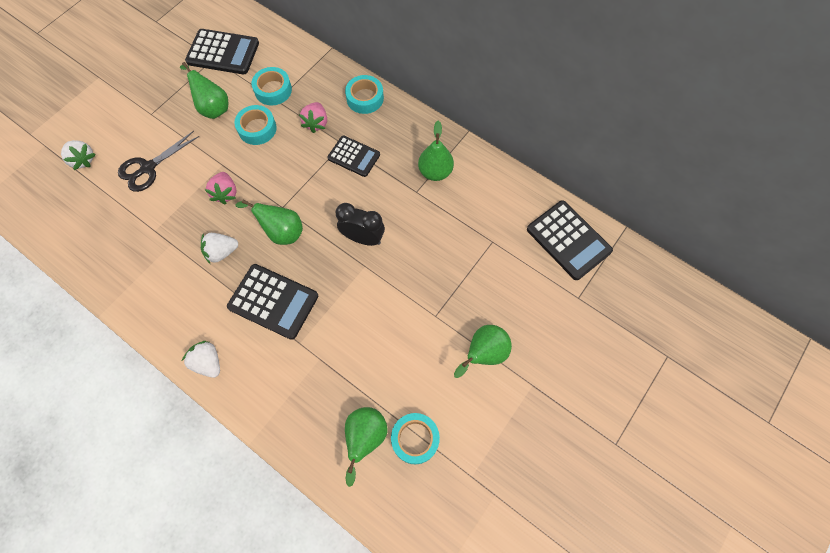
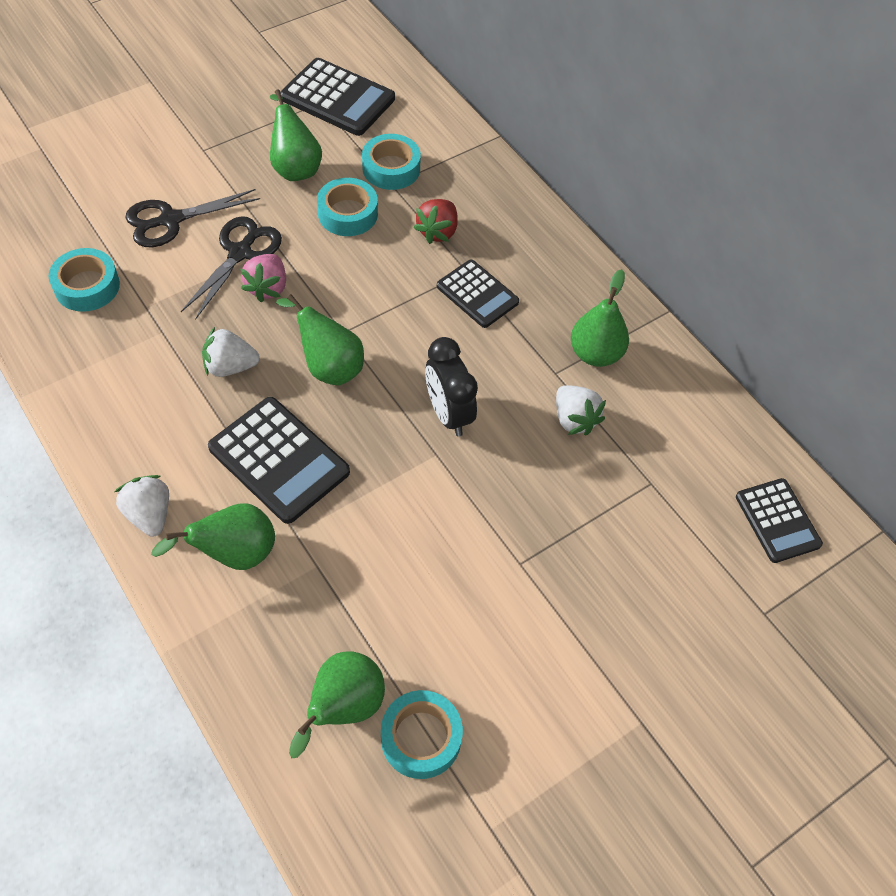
camera: 15 degrees right, 10 degrees down
(83, 160) = (85, 182): white strawberry -> white strawberry (574, 419)
(200, 176) = (240, 253): none -> black scissors
(316, 123) = (438, 232): pink strawberry -> red strawberry
(363, 238) = (448, 414): black clock -> black clock turned 150 degrees counterclockwise
(365, 98) = (524, 219): turquoise tape -> turquoise tape (87, 286)
(483, 354) = (578, 647): green pear -> green pear (234, 554)
(568, 240) = (777, 521): black calculator -> black calculator, size x0.65

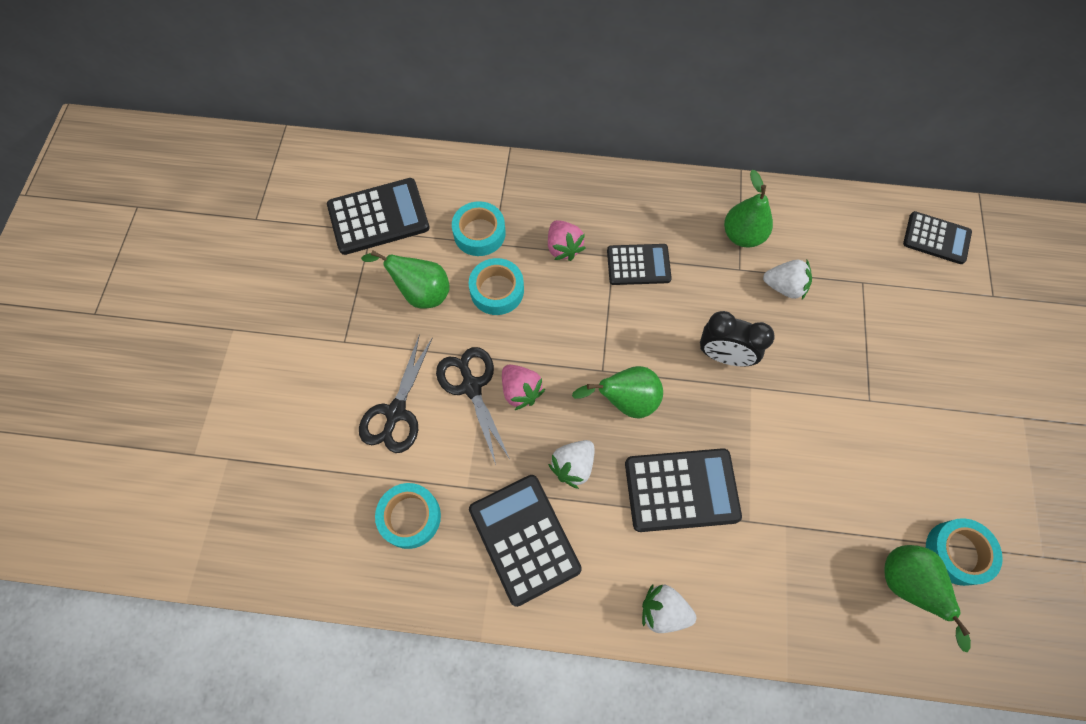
camera: 45 degrees left, 10 degrees up
(132, 373) = (524, 539): none -> black calculator
(234, 554) = (739, 574): green pear -> none
(438, 232) = (563, 247): red strawberry -> pink strawberry

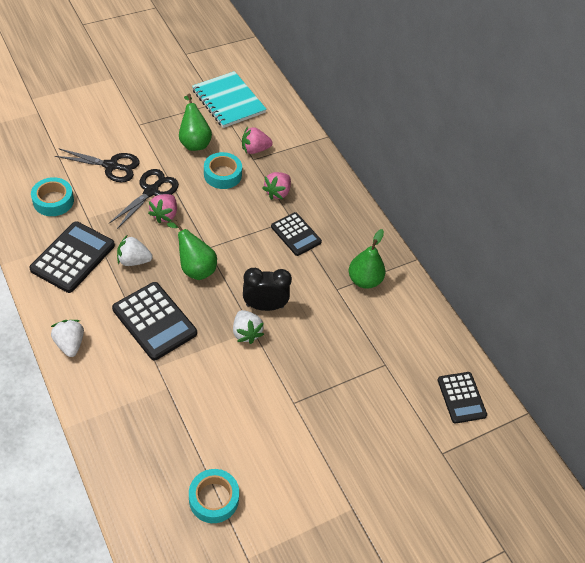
camera: 50 degrees right, 15 degrees down
(378, 217) = (228, 101): black calculator -> turquoise notebook
(396, 412) = (111, 166): black scissors -> black scissors turned 150 degrees counterclockwise
(479, 233) = (255, 149): turquoise tape -> pink strawberry
(724, 356) = (265, 306): black clock -> black clock turned 105 degrees clockwise
(784, 287) = (343, 319): white strawberry -> white strawberry (246, 333)
(906, 585) = (169, 474): green pear -> none

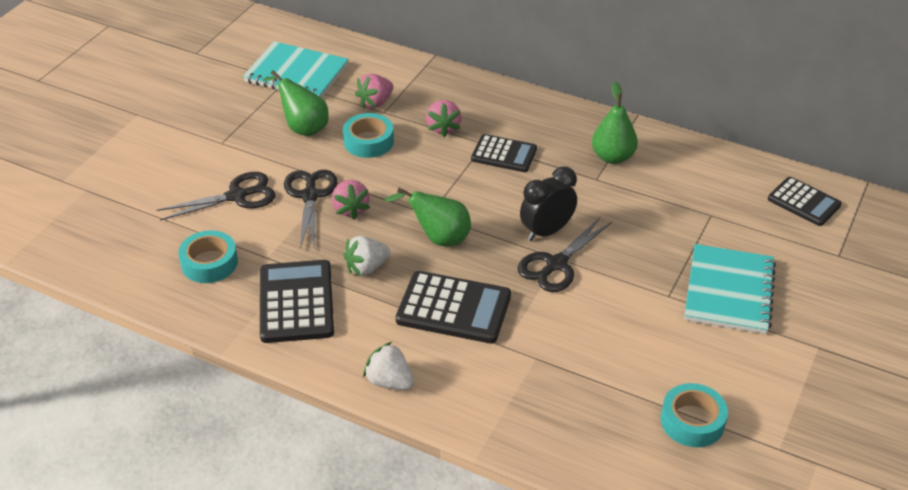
camera: 30 degrees left, 10 degrees down
(246, 333) = (556, 264): white strawberry -> black scissors
(336, 427) = (729, 291): none -> turquoise notebook

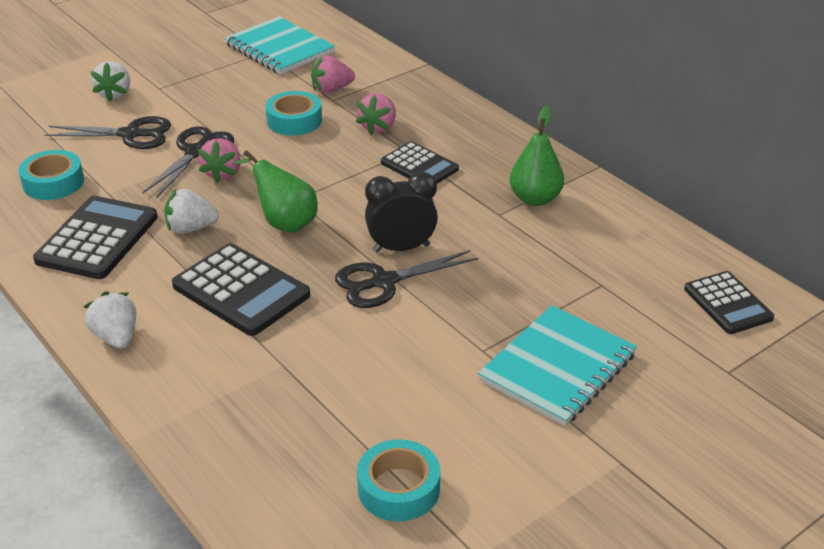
camera: 25 degrees right, 5 degrees down
(186, 160) = (115, 94): none -> white strawberry
(303, 128) = (243, 94): green pear -> none

